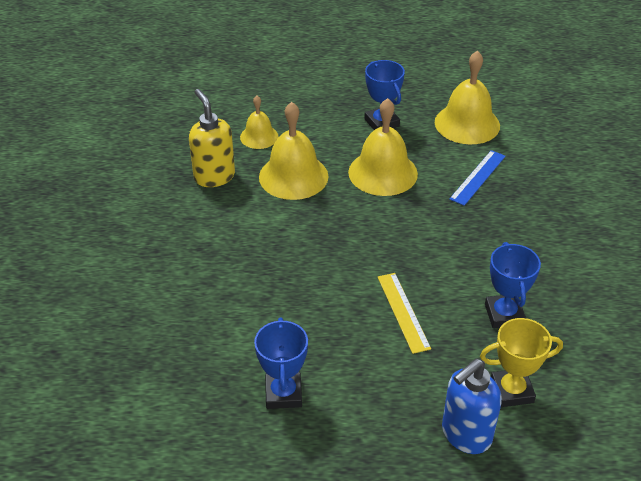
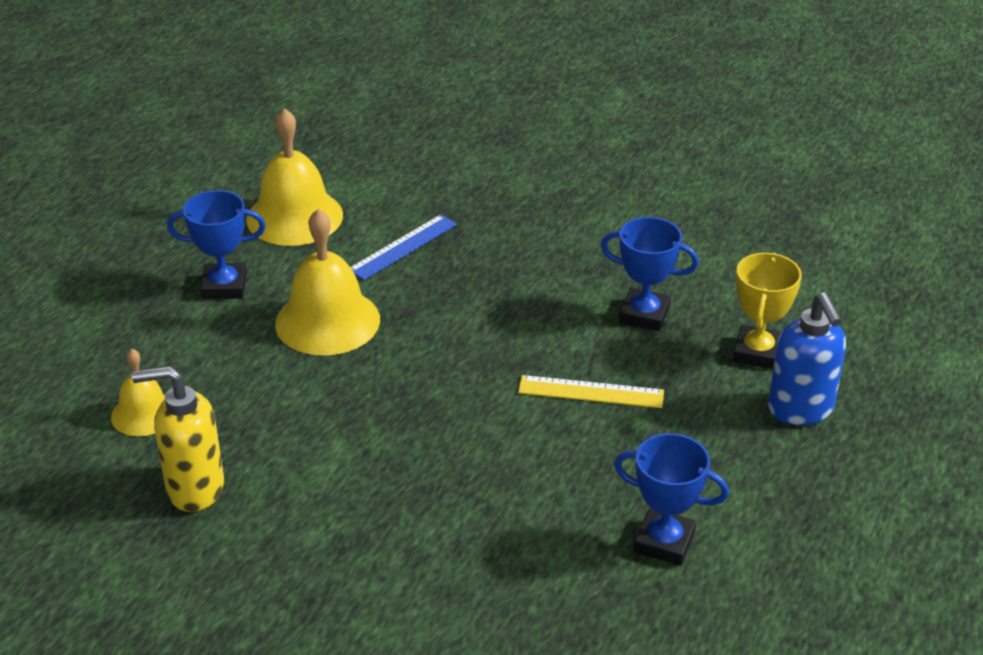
camera: 65 degrees left, 5 degrees down
(293, 176) = (264, 406): yellow bell -> none
(477, 177) = (403, 247): blue ruler -> blue ruler turned 75 degrees clockwise

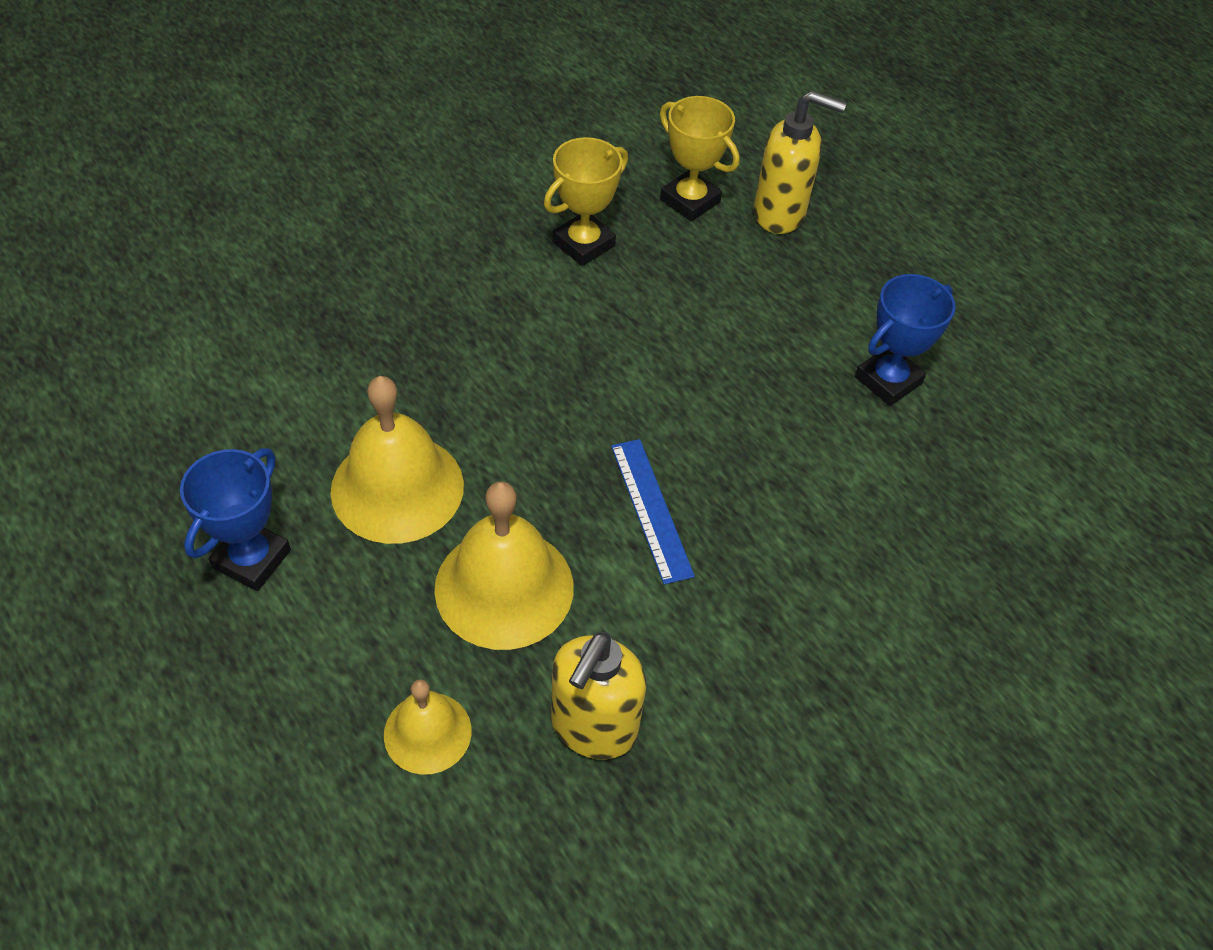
camera: 65 degrees left, 15 degrees up
(294, 217) = (177, 438): yellow bell -> yellow bell (504, 587)
(403, 247) = (323, 368): blue ruler -> blue ruler (651, 509)
(591, 392) = (664, 333): yellow ruler -> none
(644, 315) = (583, 244): blue trophy -> yellow trophy
(801, 410) = (780, 214): blue soap dispenser -> yellow soap dispenser

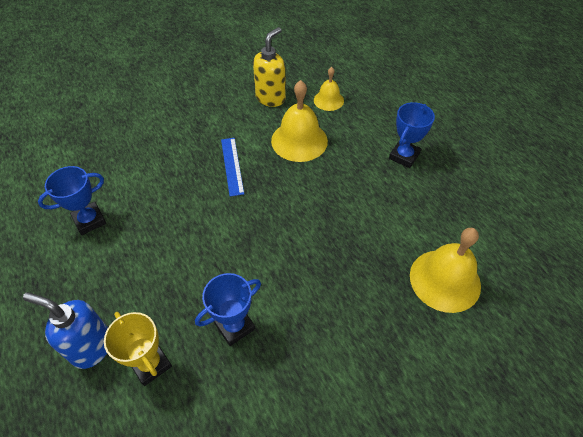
camera: 170 degrees left, 0 degrees up
(397, 487) = (345, 181): yellow bell -> yellow bell (445, 280)
(583, 244) = (234, 326): yellow trophy -> blue trophy
(780, 214) = (91, 347): yellow soap dispenser -> blue soap dispenser

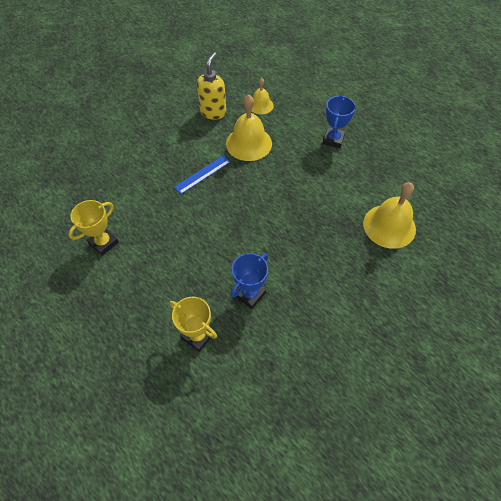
camera: 15 degrees left, 5 degrees up
(89, 220) = (103, 242): blue trophy -> yellow trophy
(91, 347) = (147, 335): blue soap dispenser -> none
(232, 166) = (202, 174): blue ruler -> blue ruler turned 75 degrees clockwise

